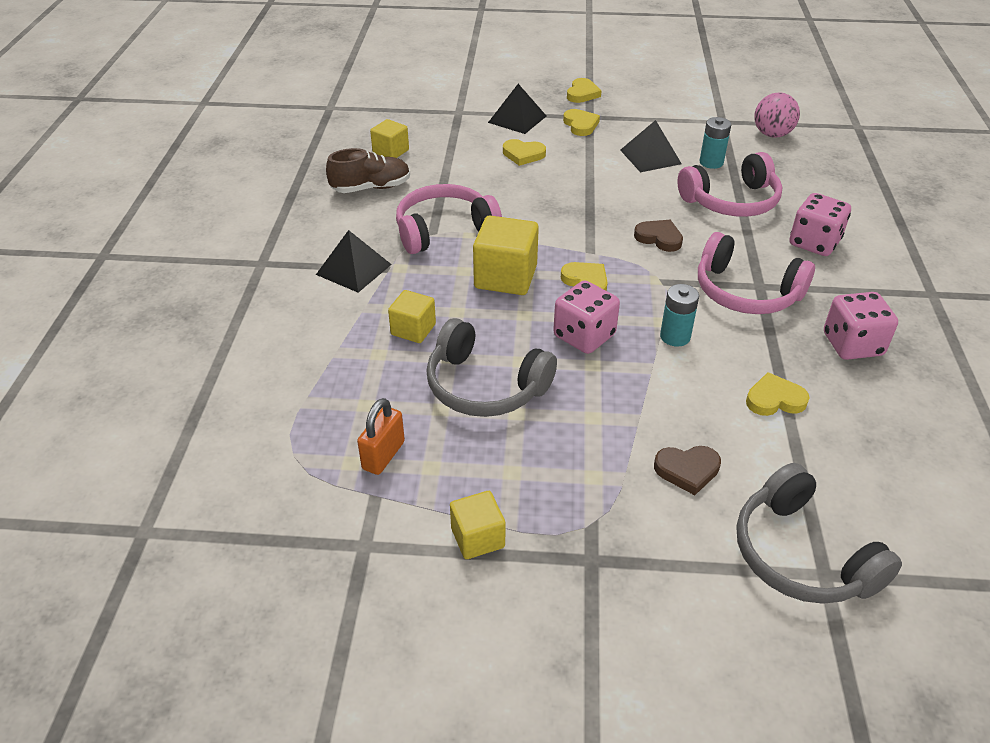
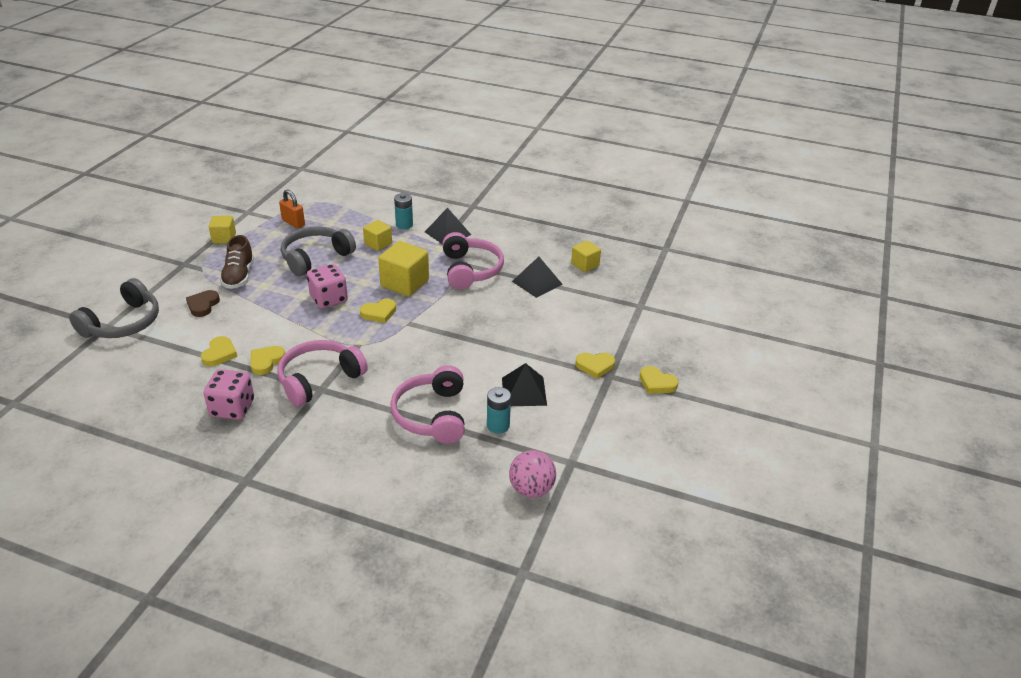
camera: 105 degrees right, 5 degrees down
(371, 188) = (537, 250): brown shoe -> brown shoe (239, 276)
(517, 119) = (617, 333): black pyramid -> black pyramid (537, 282)
(523, 155) = (556, 323): yellow heart -> yellow heart (266, 361)
(659, 238) = (406, 359): brown heart -> none
(675, 336) = (301, 333): turquoise battery -> turquoise battery (404, 225)
(801, 555) = (123, 323): grey headphones -> grey headphones turned 135 degrees clockwise
(814, 243) = (349, 440): pink dice -> none

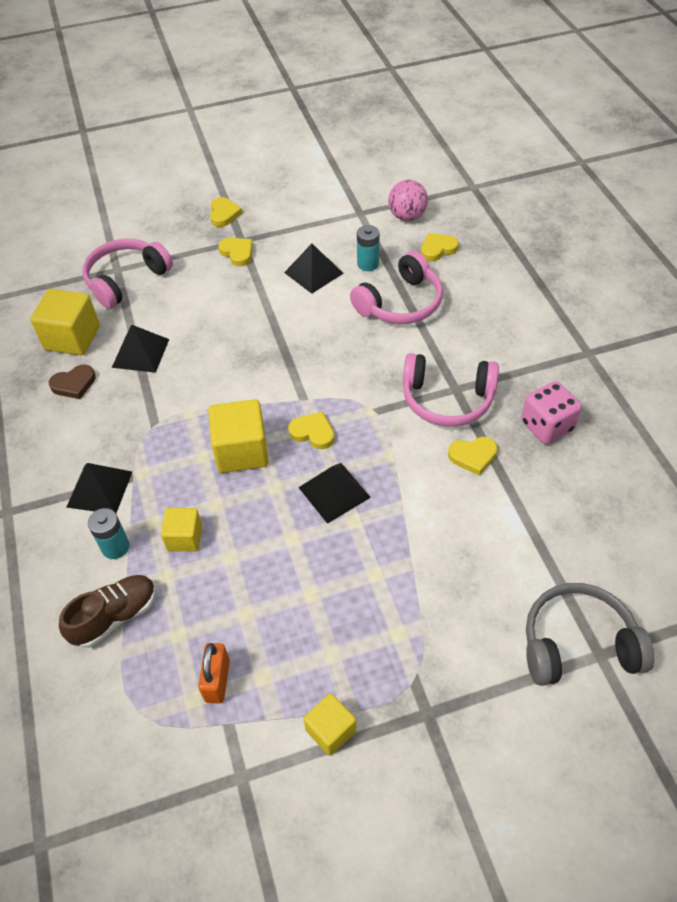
camera: 125 degrees left, 15 degrees up
(203, 305) = (467, 598): brown heart -> brown heart (74, 384)
(219, 354) = (508, 503): yellow heart -> yellow heart (437, 249)
(239, 276) = (385, 619): brown shoe -> brown shoe (115, 616)
(315, 258) = (273, 575): grey headphones -> none
(329, 299) = (334, 492): pink dice -> black pyramid
(470, 270) = (164, 416): pink headphones -> pink headphones (126, 279)
(585, 265) = (72, 338): yellow cube -> yellow cube, size x1.66

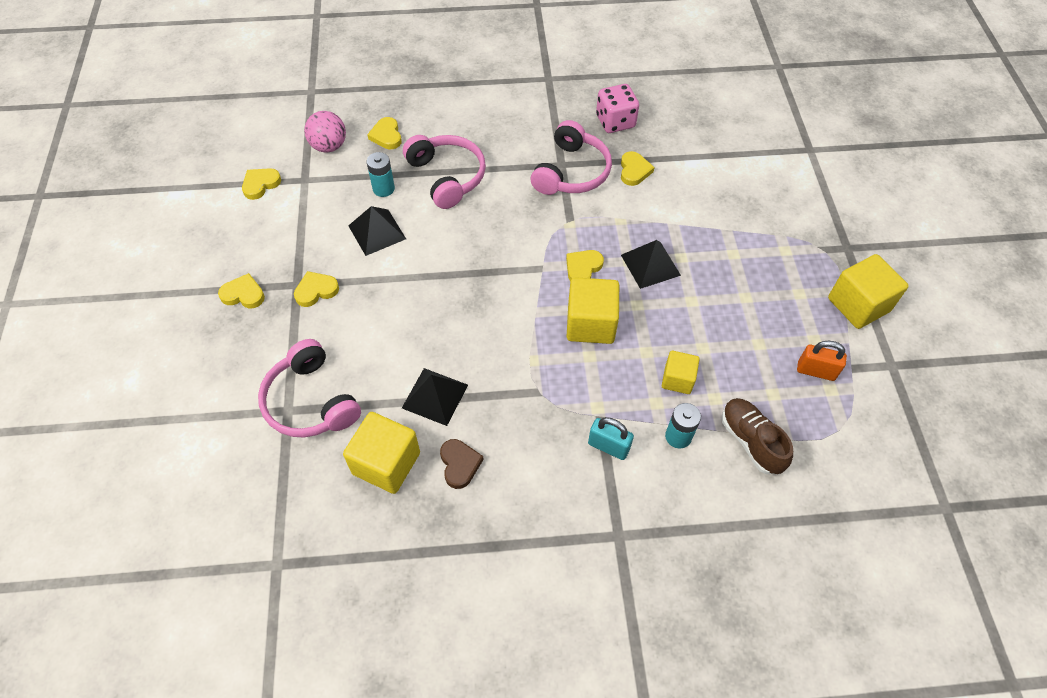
camera: 80 degrees left, 5 degrees up
(99, 489) = (608, 446): black pyramid -> turquoise padlock
(330, 730) = (858, 305): yellow cube -> yellow cube, size x1.66
(344, 189) = (260, 184): none -> yellow heart
(578, 644) = (801, 157): grey headphones -> none

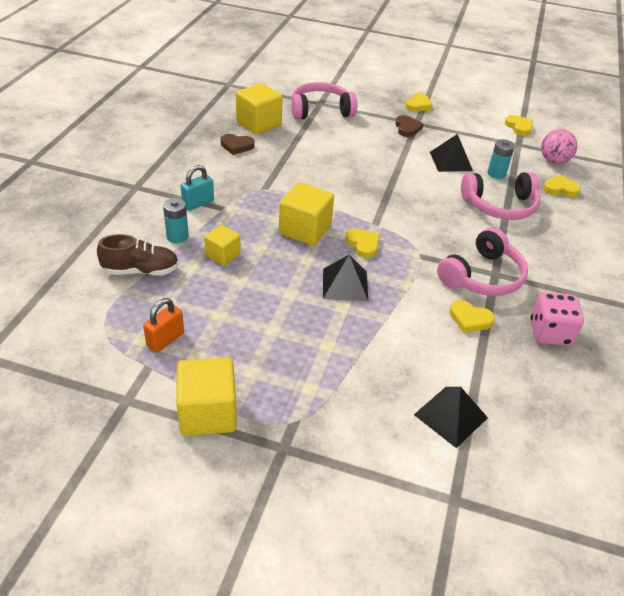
camera: 110 degrees right, 15 degrees down
(316, 290) = (407, 128): yellow heart -> brown heart
(435, 396) = (292, 150): black pyramid -> black pyramid (450, 416)
(571, 172) = (482, 276): pink headphones -> pink headphones turned 90 degrees counterclockwise

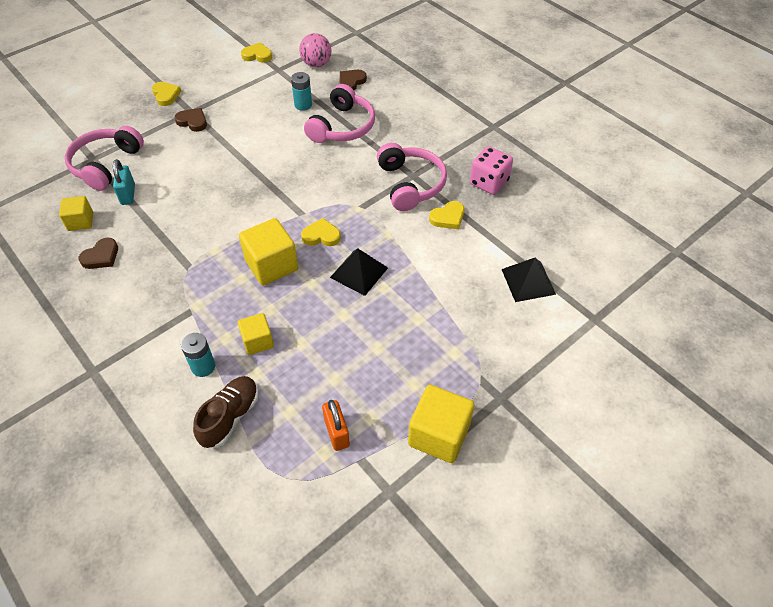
camera: 55 degrees left, 10 degrees up
(198, 203) = (166, 328): turquoise padlock -> turquoise padlock (128, 194)
(259, 124) = (80, 221): yellow cube -> yellow cube, size x0.60
(451, 161) = (263, 121): black pyramid -> none
(560, 189) = (351, 82): yellow heart -> brown heart

